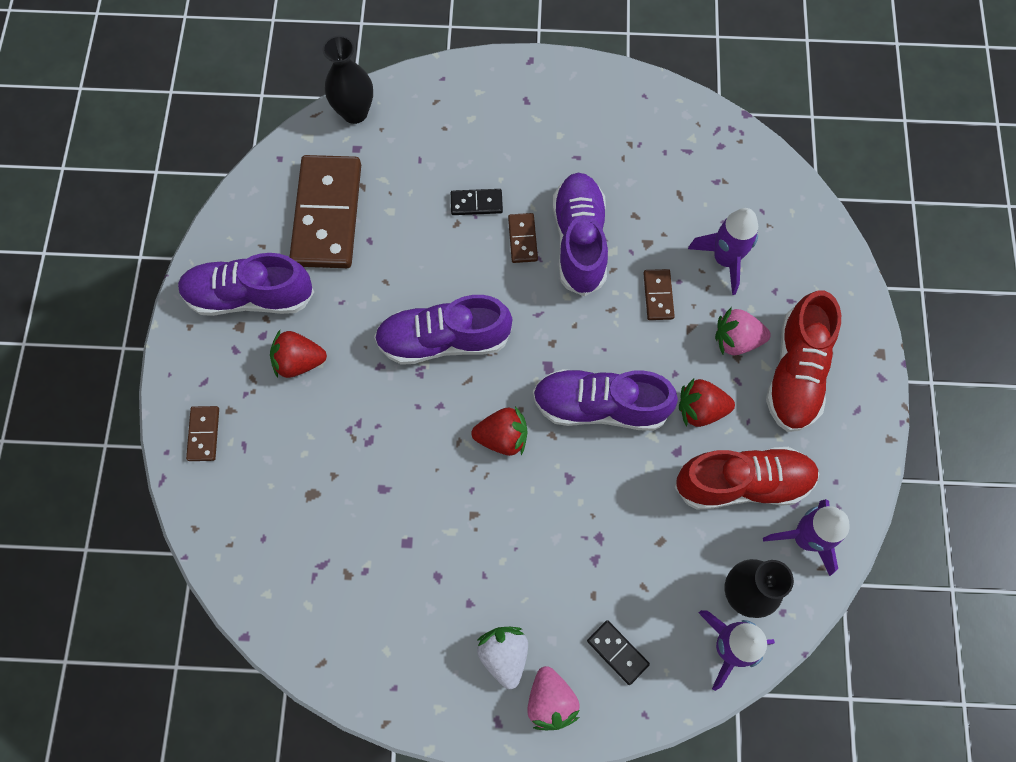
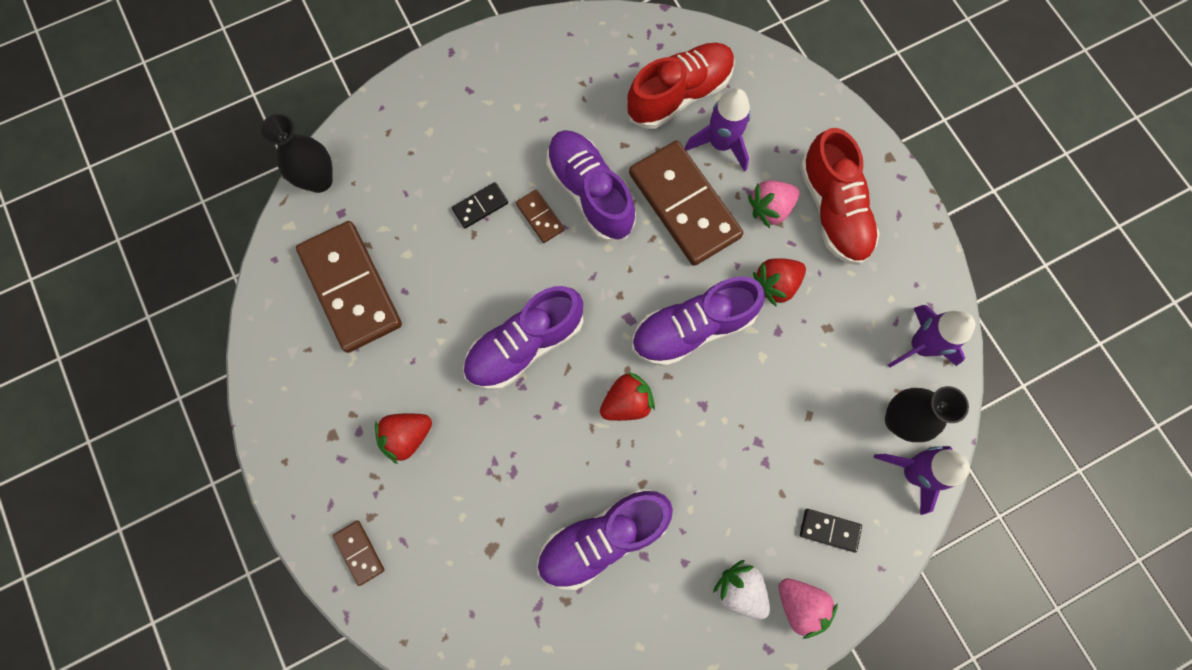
camera: 30 degrees left, 5 degrees up
(249, 296) = (324, 402): purple shoe -> purple shoe (602, 538)
(658, 296) = (684, 205): brown domino -> brown domino, size x2.32
(743, 483) = (845, 328): red shoe -> red shoe (679, 94)

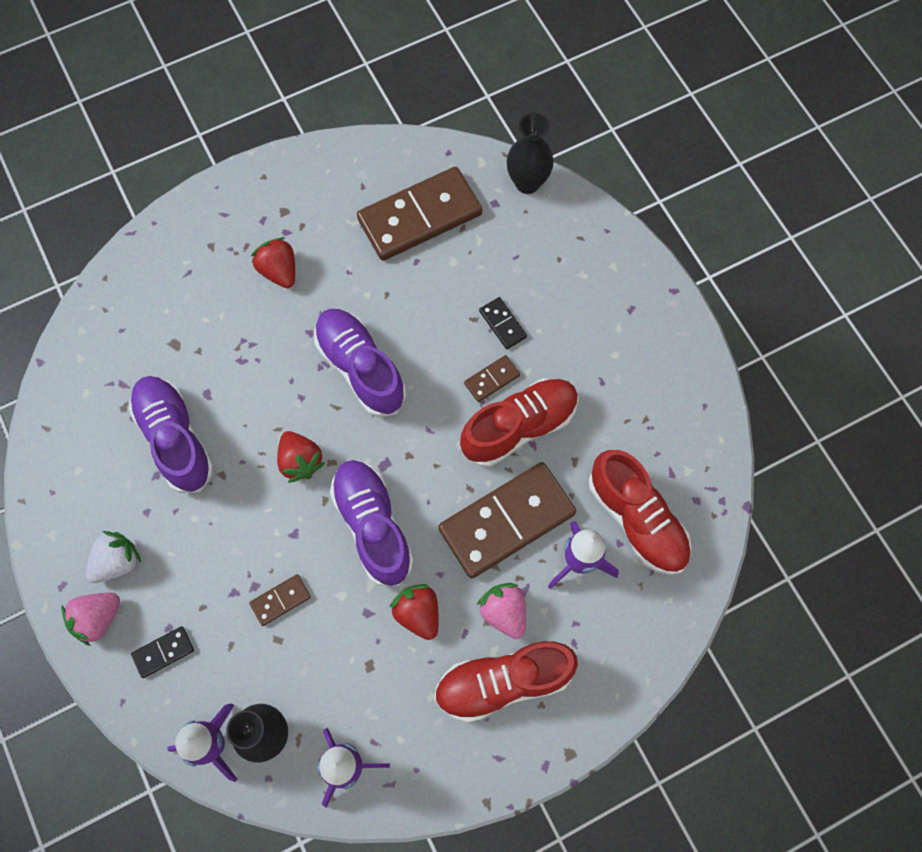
camera: 90 degrees right, 5 degrees down
(359, 552) = (181, 239): brown domino -> brown domino (280, 600)
(590, 192) = (519, 427): purple shoe -> red shoe
(829, 530) = (163, 652): black domino -> black domino turned 45 degrees clockwise

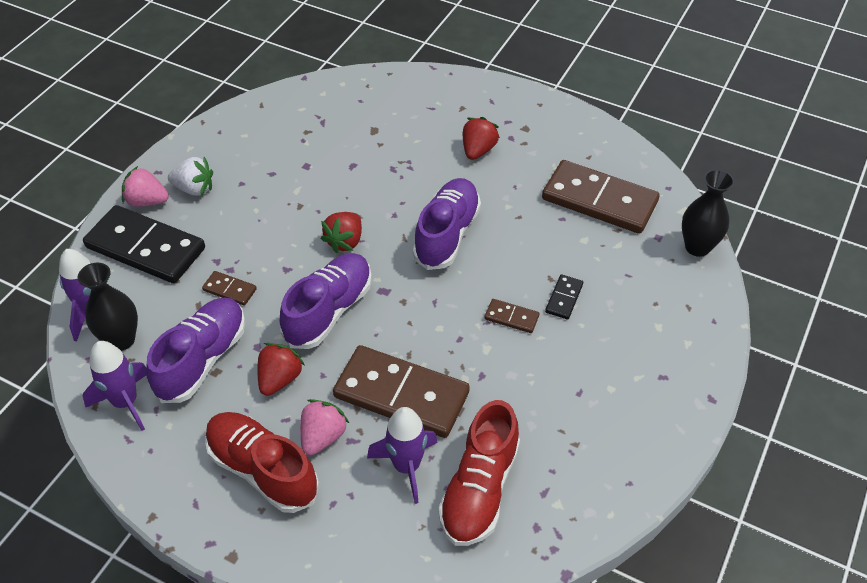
camera: 55 degrees right, 20 degrees down
(163, 652) = (146, 248): black domino -> black domino, size x2.32
(175, 438) = (306, 168): purple shoe -> purple shoe (202, 359)
(519, 427) = (488, 358): red shoe -> none

